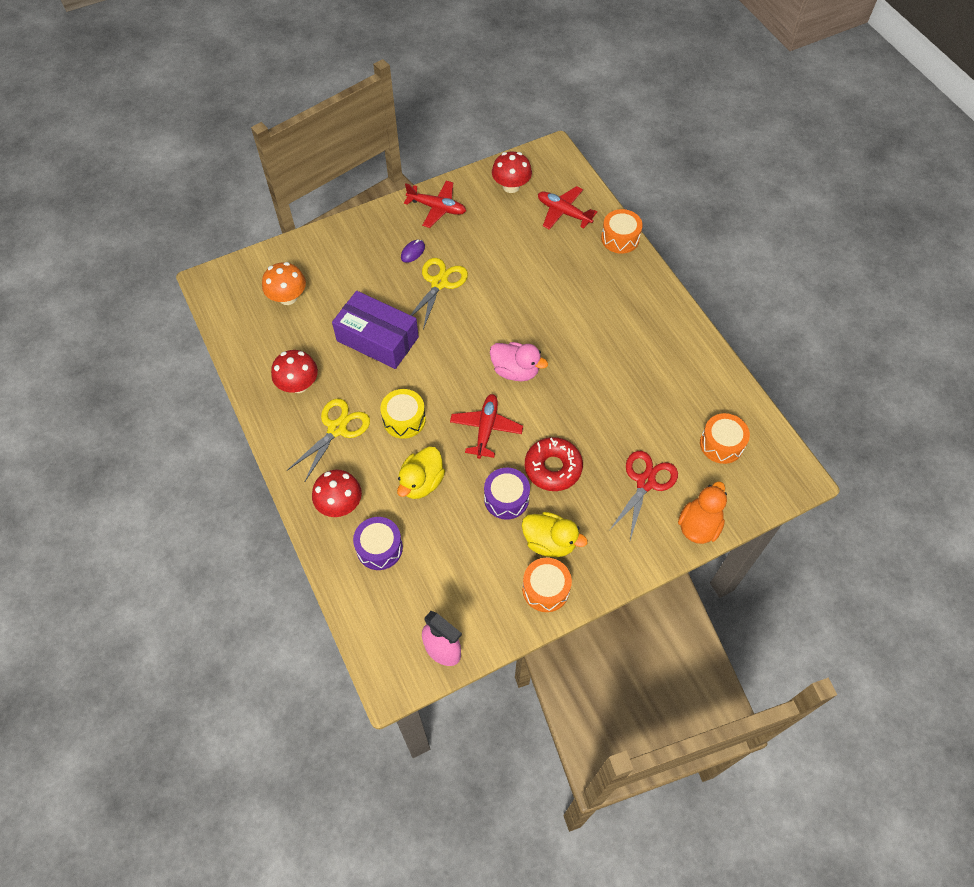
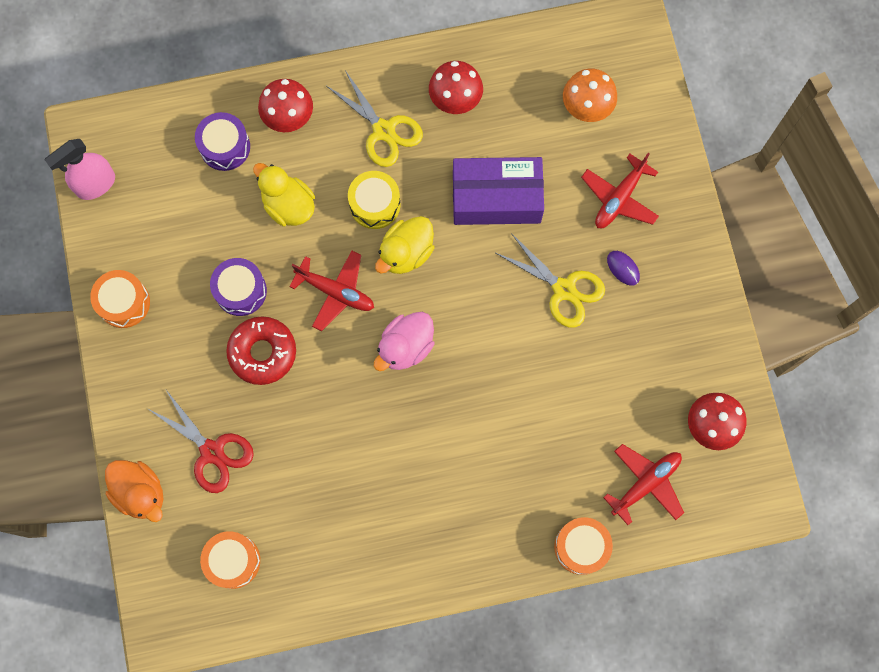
camera: 105 degrees right, 15 degrees up
(377, 339) = (496, 198): purple box -> purple box turned 45 degrees clockwise
(437, 208) = (693, 316): red plane -> red plane (619, 198)
(549, 542) = (175, 322): yellow duck -> yellow duck (406, 253)

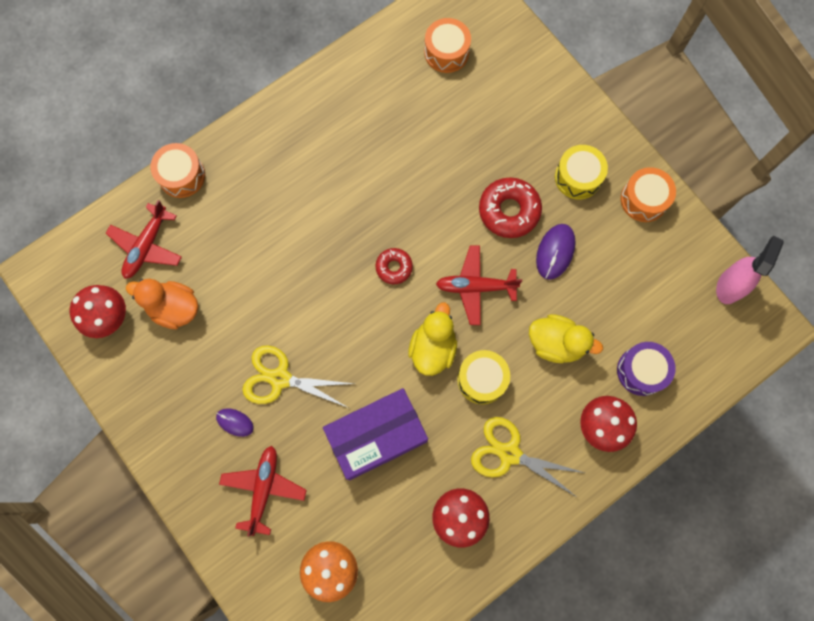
camera: 155 degrees right, 0 degrees up
(140, 493) = (543, 68): orange duck -> orange duck (174, 308)
(175, 355) = (578, 177): none -> yellow drum
(212, 451) = (506, 120): red scissors -> none
(240, 291) = (555, 252): purple drum -> purple mouse
(405, 347) = (394, 267): pink duck -> red donut

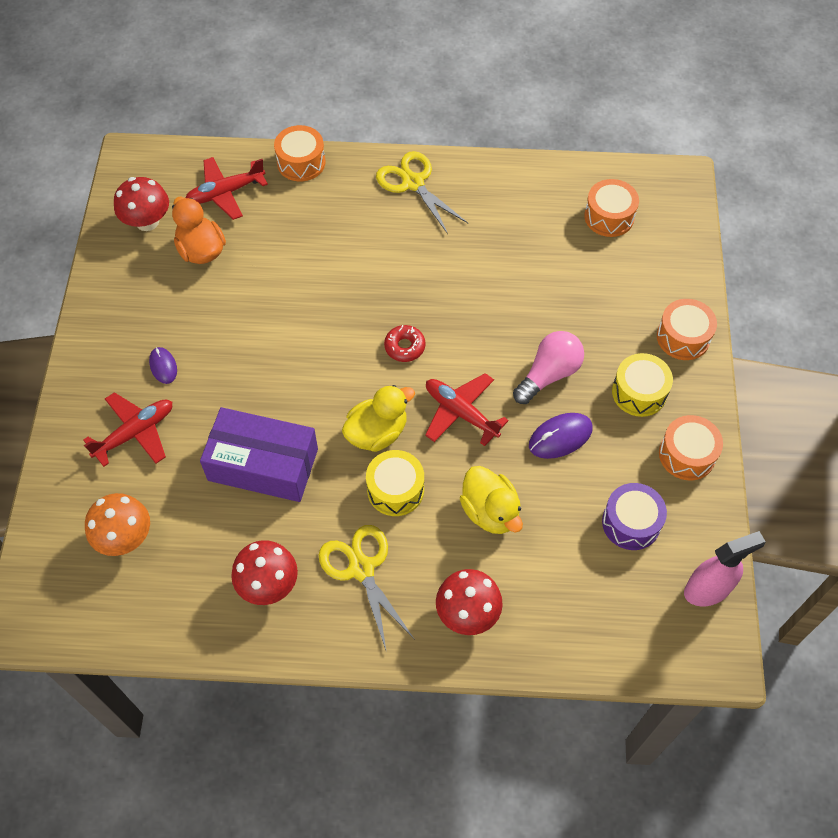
camera: 40 degrees right, 15 degrees down
(280, 379) = (230, 361): yellow scissors -> yellow scissors (413, 183)
(509, 211) = (548, 374): red donut -> pink light bulb
(572, 112) = (683, 337): none -> orange drum
(641, 371) = (549, 596): purple drum -> purple drum (631, 523)

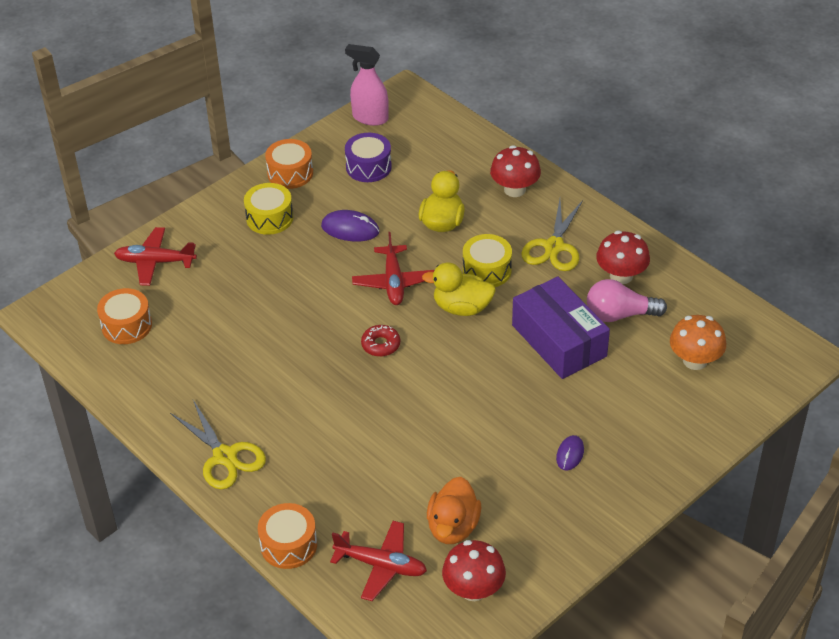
camera: 135 degrees left, 15 degrees down
(135, 433) = (632, 421): red plane -> red plane (155, 262)
(413, 183) = (225, 456): yellow scissors -> yellow scissors turned 45 degrees counterclockwise
(548, 374) = (309, 264): pink light bulb -> pink light bulb (619, 315)
(683, 337) = (198, 226): orange drum -> none

